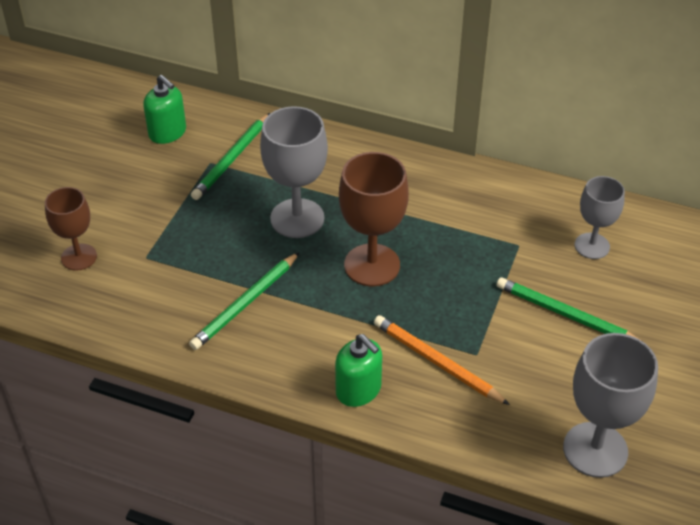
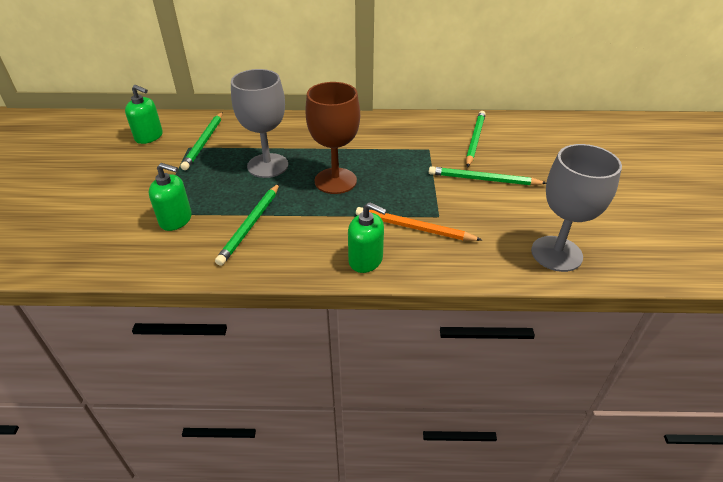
camera: 20 degrees left, 5 degrees down
(79, 257) = (98, 225): brown goblet -> none
(164, 272) = (176, 219): none -> green soap dispenser
(592, 246) = (475, 140): grey goblet -> green pencil

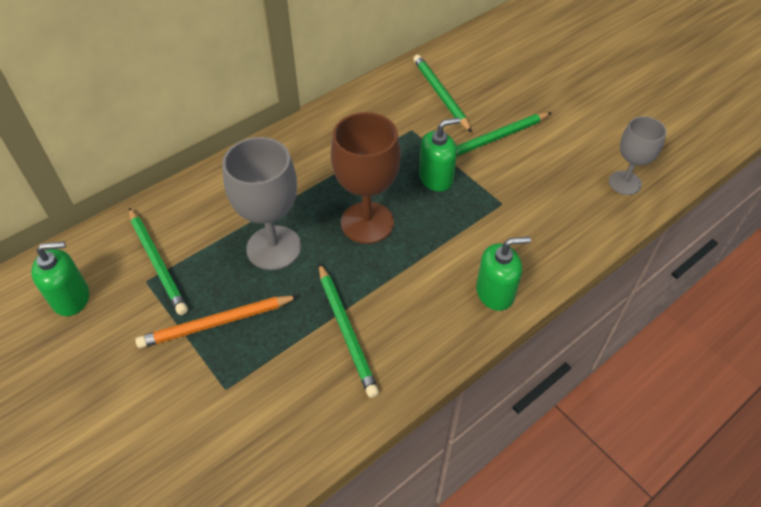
camera: 40 degrees left, 10 degrees up
(176, 219) = (258, 380): green soap dispenser -> green soap dispenser (436, 178)
(414, 227) = (496, 230): orange pencil -> orange pencil (217, 323)
(556, 253) = (624, 183): grey goblet -> grey goblet, size x0.64

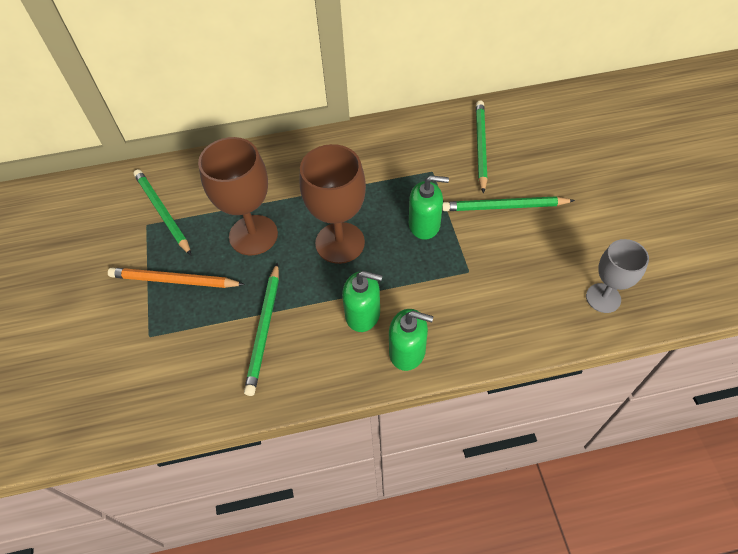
camera: 30 degrees right, 5 degrees up
(71, 298) = (90, 217): green soap dispenser -> green soap dispenser (363, 314)
(157, 262) = (163, 212): green pencil -> green pencil turned 150 degrees clockwise
(274, 248) = (253, 235): grey goblet -> brown goblet

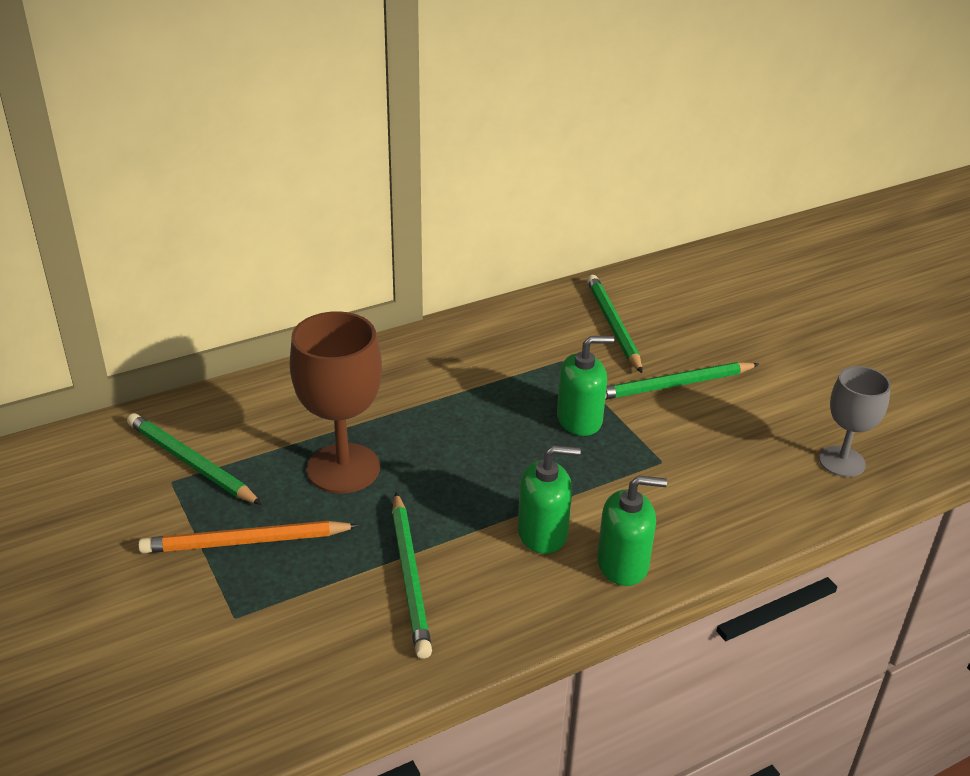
camera: 20 degrees left, 20 degrees down
(340, 243) = (473, 458): brown goblet -> none

